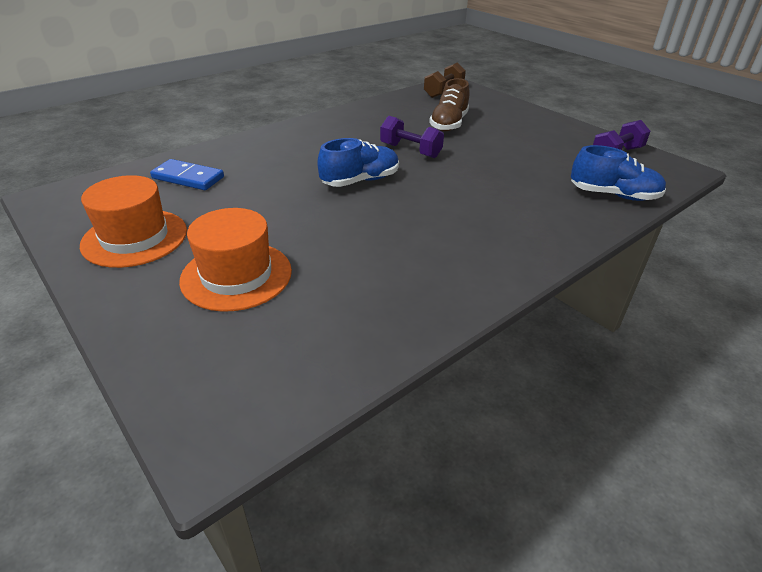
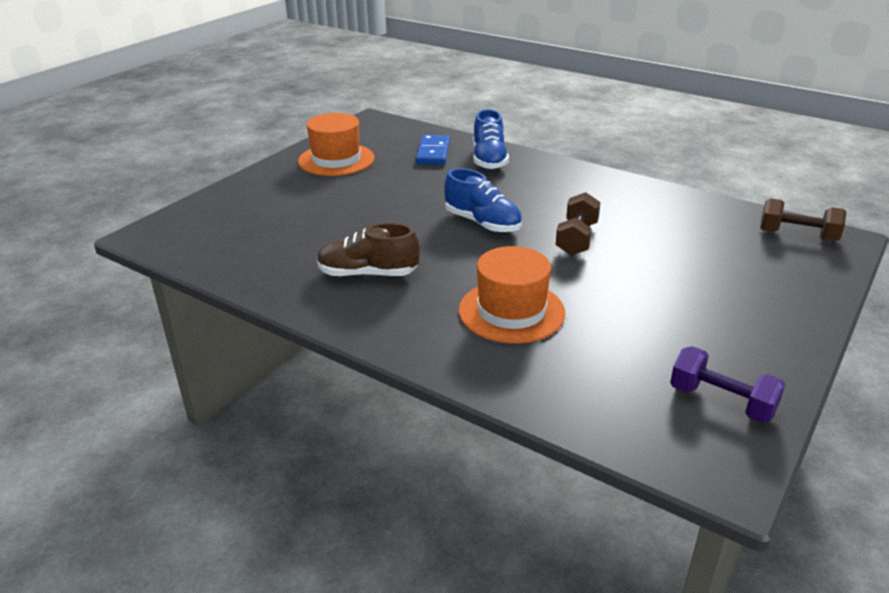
camera: 75 degrees right, 5 degrees down
(236, 275) = (304, 204): orange hat -> orange hat (511, 311)
(410, 151) = (576, 239): purple dumbbell -> brown dumbbell
(449, 124) = (682, 253): brown shoe -> brown shoe (368, 274)
(613, 195) = (572, 395): blue shoe -> blue shoe (489, 160)

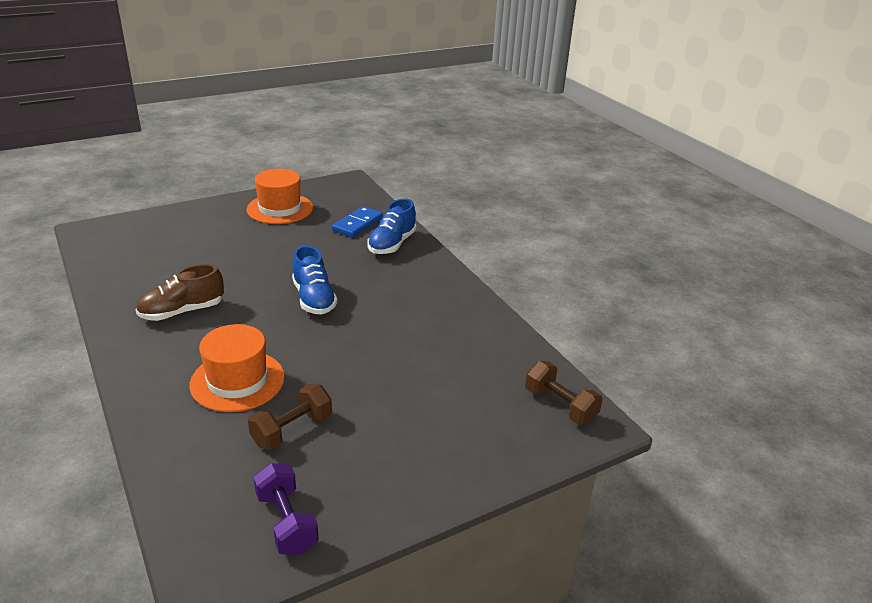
camera: 25 degrees right, 0 degrees up
(368, 274) = (182, 312): brown shoe -> brown shoe turned 60 degrees counterclockwise
(576, 239) = (366, 338): brown dumbbell -> brown dumbbell (292, 430)

